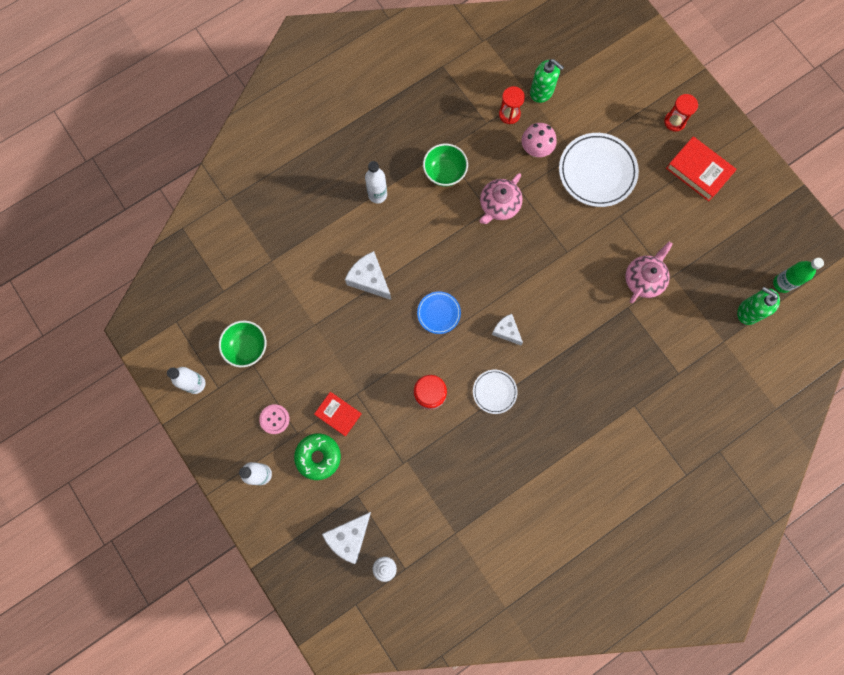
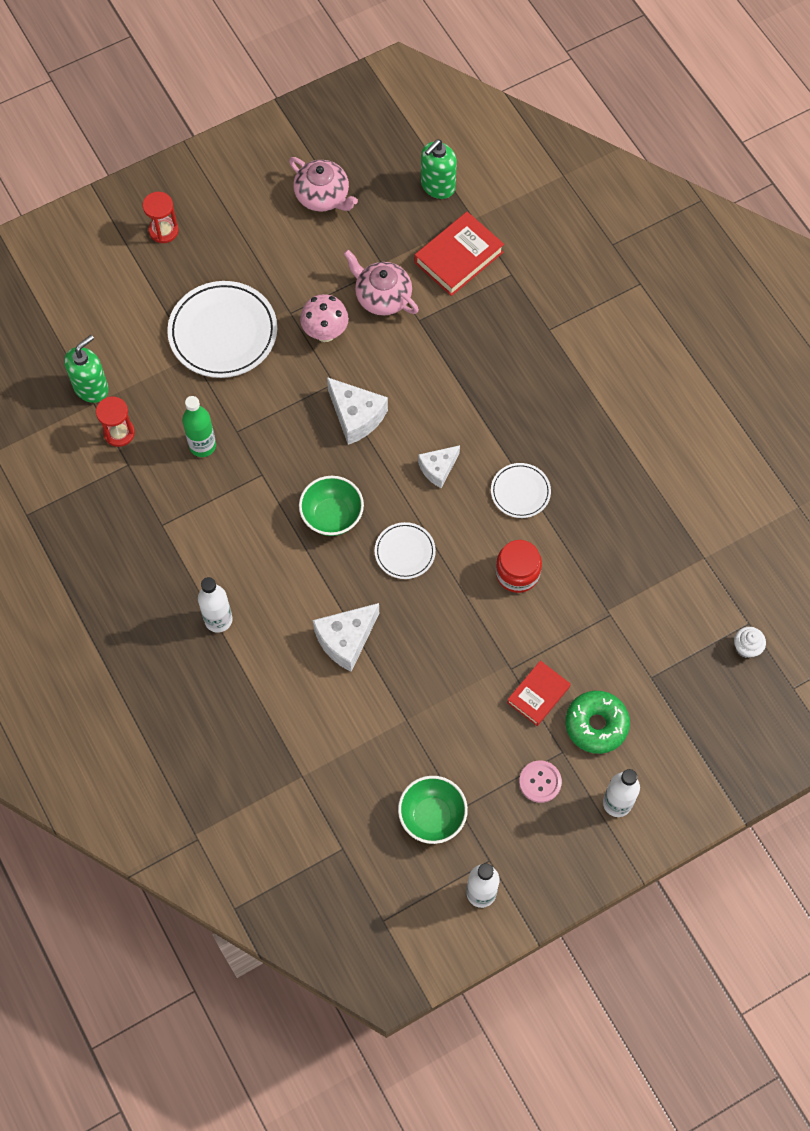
camera: 85 degrees left, 10 degrees down
(349, 536) = (705, 690): white cheese -> white cheese (356, 416)
(439, 313) = (405, 552): blue plate -> white plate
(444, 172) = (196, 526): green bowl -> green bowl (332, 516)
(499, 205) = (256, 460): pink teapot -> pink teapot (323, 196)
(535, 150) = (179, 405): pink mushroom -> pink mushroom (325, 332)
(698, 171) = (239, 213): red book -> red book (458, 257)
(782, 283) = (404, 144): green bottle -> green bottle (202, 446)

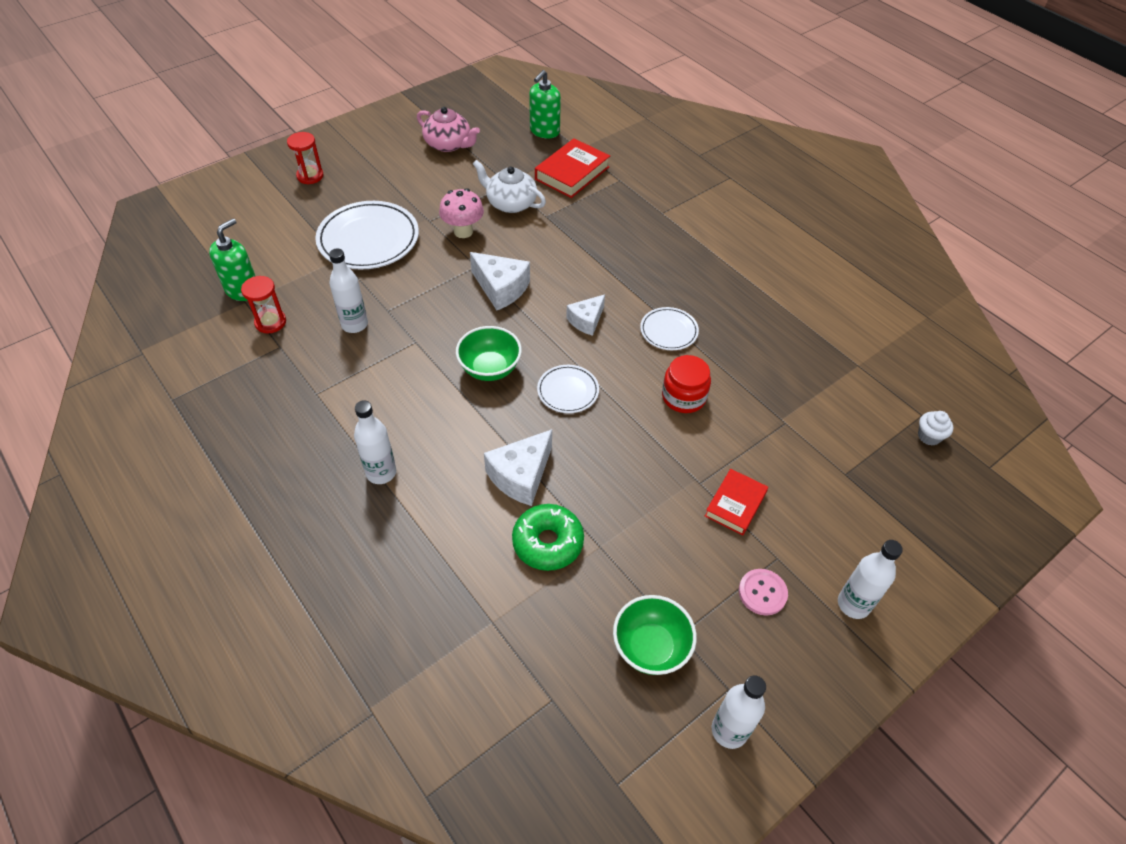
camera: 10 degrees left, 15 degrees down
(202, 446) = (354, 324): green bottle -> white bottle
(382, 296) = (510, 203): pink teapot -> white teapot
(596, 725) = (805, 526): green donut -> green donut (548, 542)

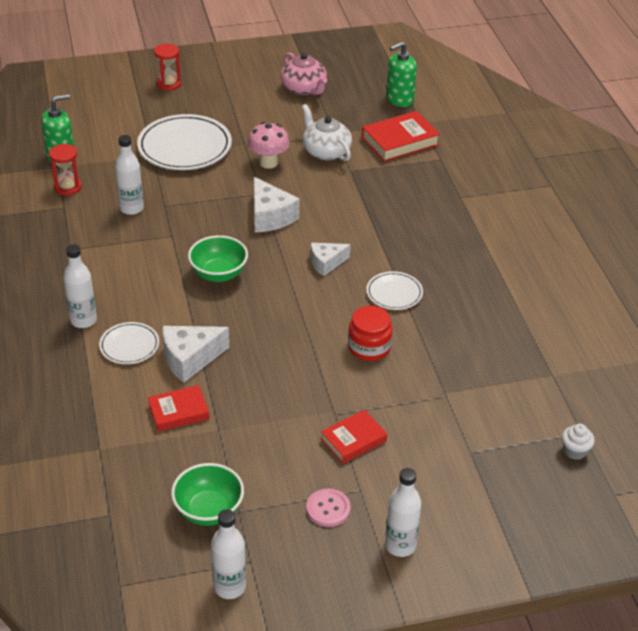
camera: 25 degrees right, 10 degrees down
(548, 542) = (178, 412): green donut -> red book
(568, 391) = (272, 311): white plate -> white plate (129, 346)

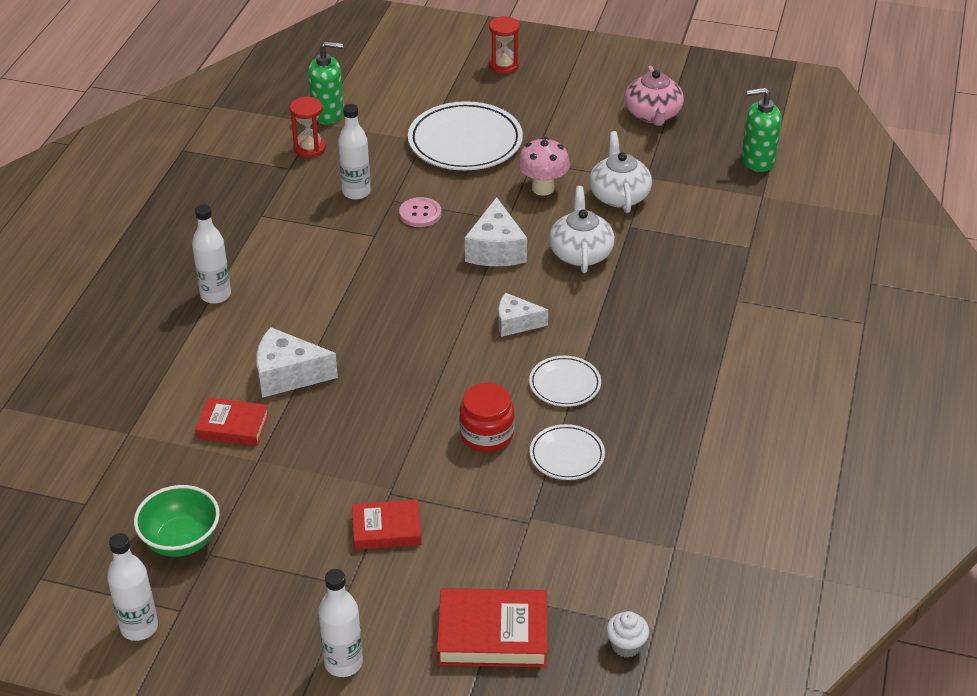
camera: 30 degrees right, 0 degrees up
(129, 346) = (239, 338): white plate -> white plate (567, 455)
(218, 274) = (390, 294): green bowl -> none
(328, 509) = (300, 591): pink button -> pink button (420, 214)
(332, 199) = (580, 253): none -> white teapot
(400, 141) = (716, 210): red book -> red book (492, 634)

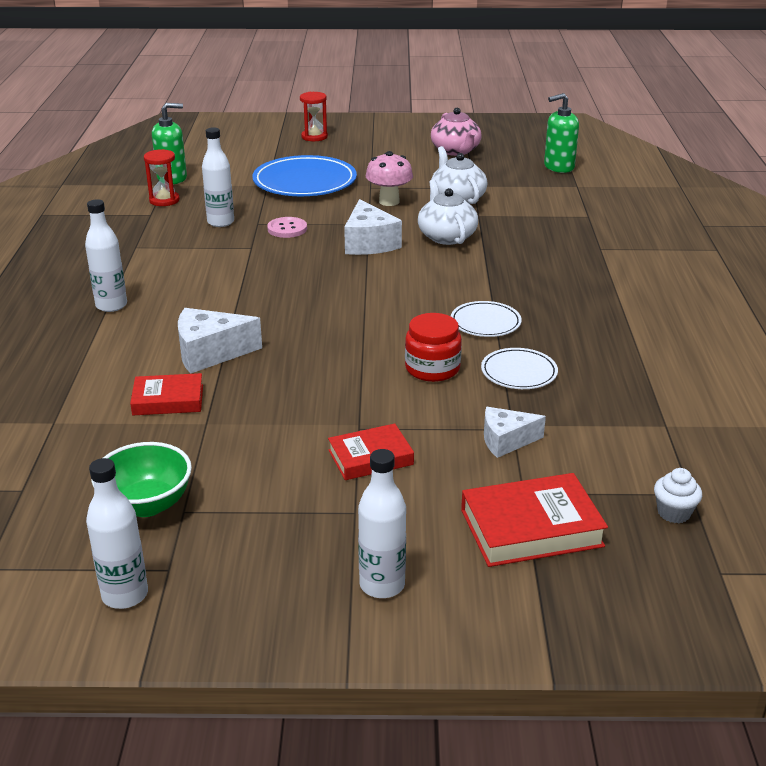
camera: 15 degrees left, 10 degrees down
(465, 142) = (305, 182): white plate -> blue plate
(516, 323) = (415, 288): white cheese -> white cheese (506, 441)

